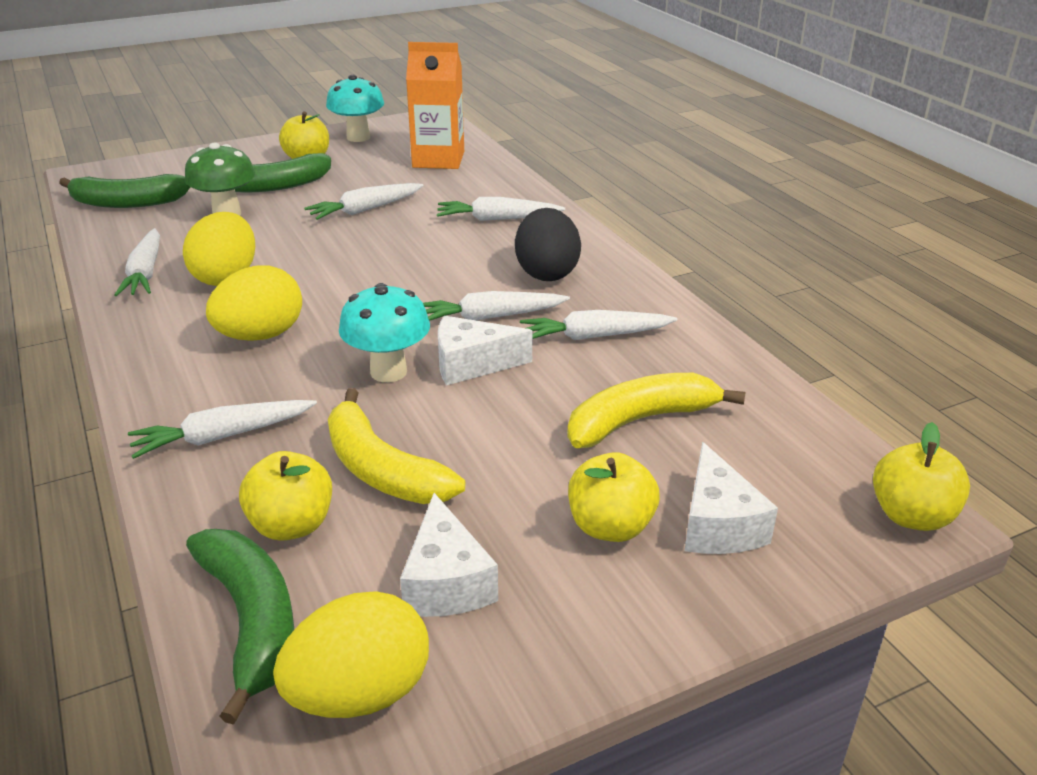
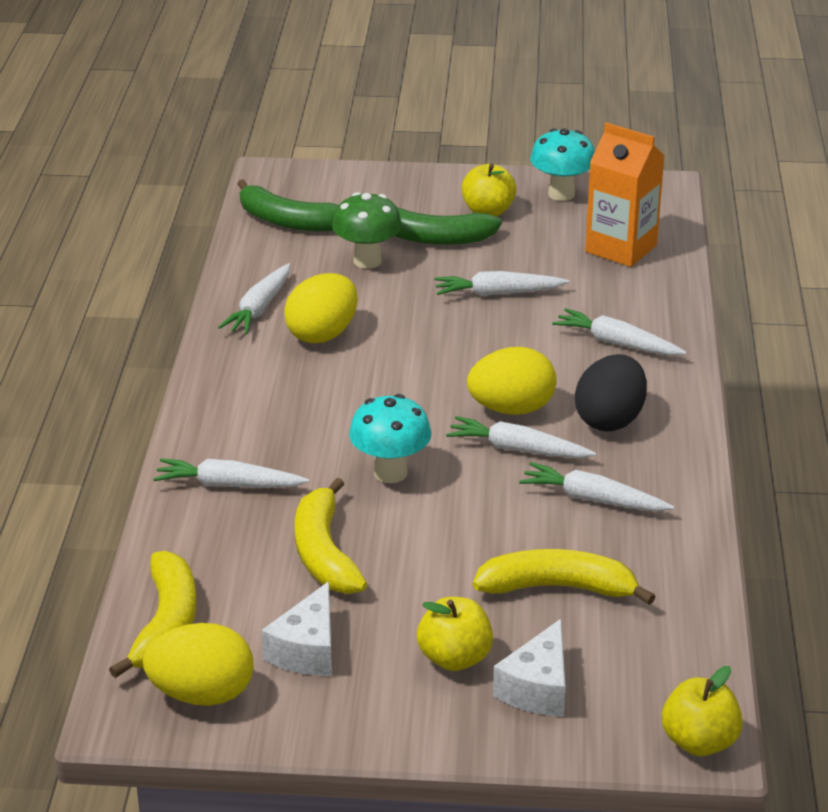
camera: 30 degrees right, 0 degrees up
(251, 621) = (166, 625): green banana -> yellow banana
(261, 335) = (313, 404): yellow egg -> yellow egg (511, 409)
(292, 525) = (233, 571): yellow apple -> none
(472, 364) = (463, 489): white cheese -> none

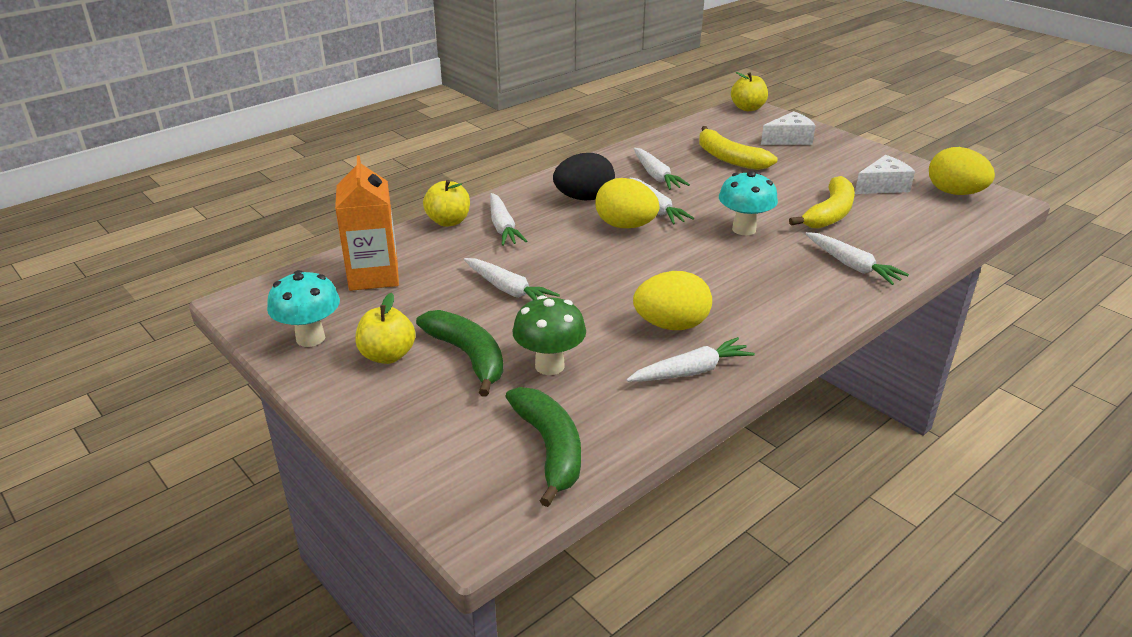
camera: 135 degrees left, 0 degrees up
(166, 625) = (952, 222): yellow banana -> none
(454, 658) = (813, 158): yellow apple -> yellow apple (448, 221)

